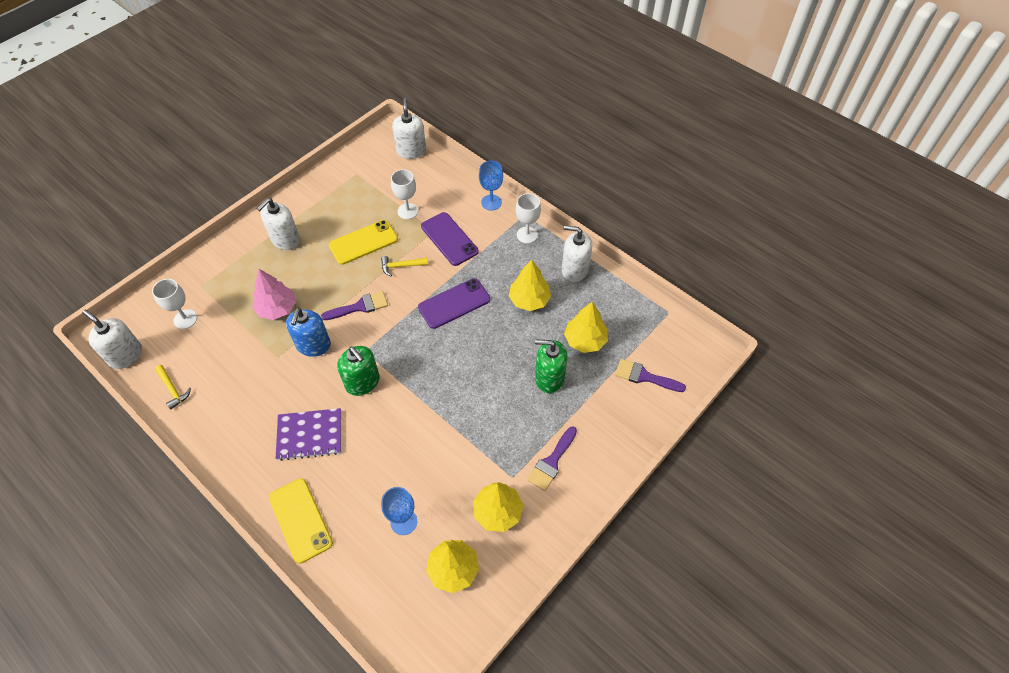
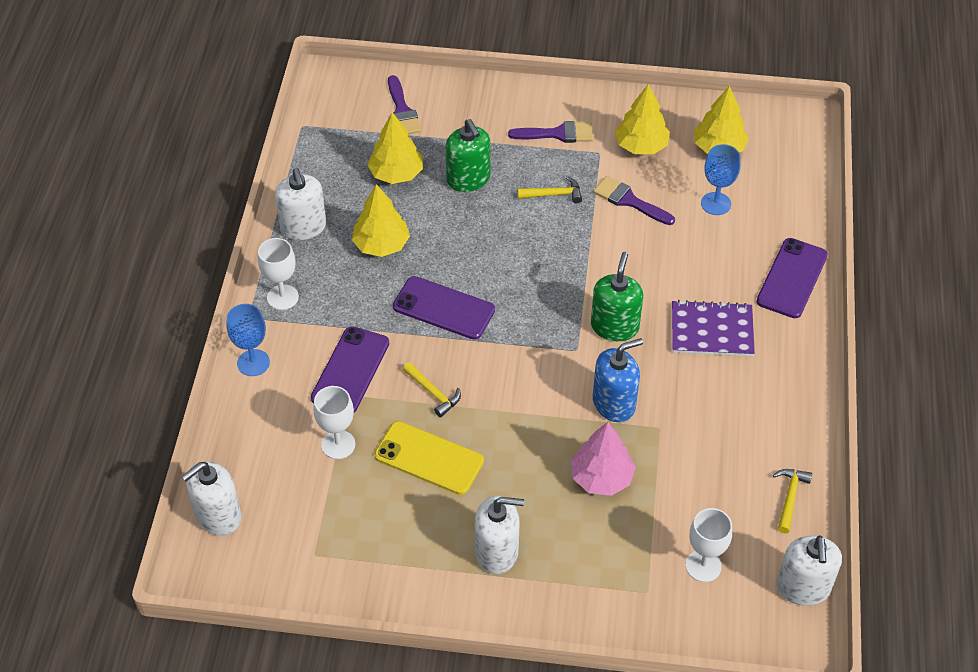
camera: 125 degrees left, 5 degrees down
(300, 520) = (792, 278): yellow phone -> purple phone
(309, 435) = (712, 330): purple notebook -> purple notebook turned 45 degrees counterclockwise
(360, 306) = (525, 395): purple brush -> purple brush (629, 201)
(496, 420) = (554, 194): none -> yellow hammer

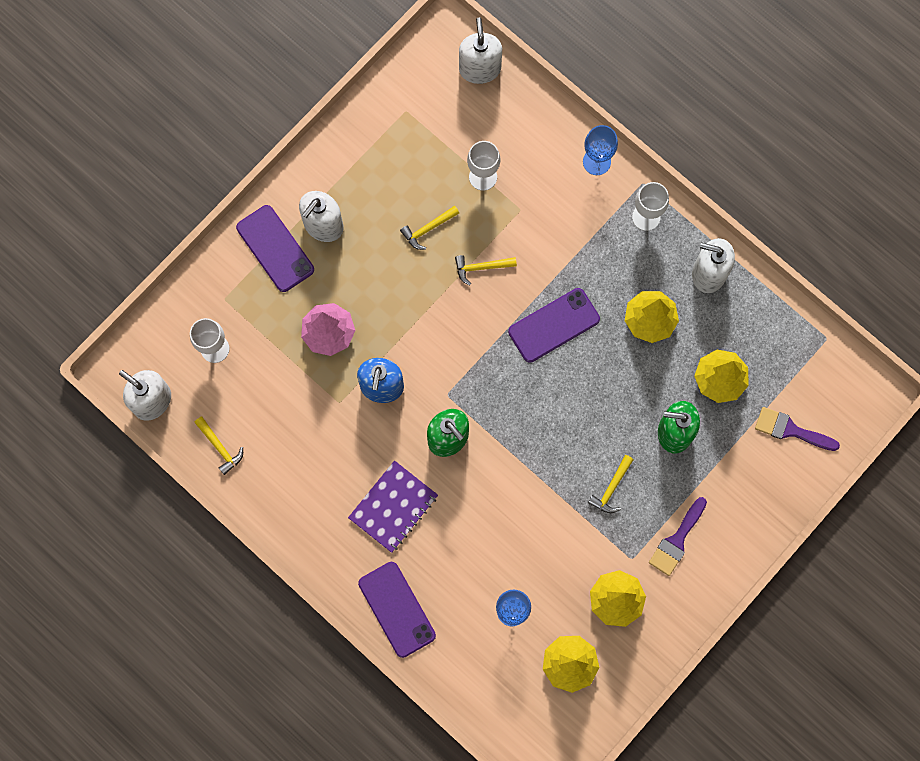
camera: 125 degrees right, 25 degrees up
(350, 370) = (542, 223): purple phone -> purple phone (275, 248)
(429, 458) = (428, 229): yellow phone -> yellow hammer
(629, 201) = (563, 543): purple brush -> none

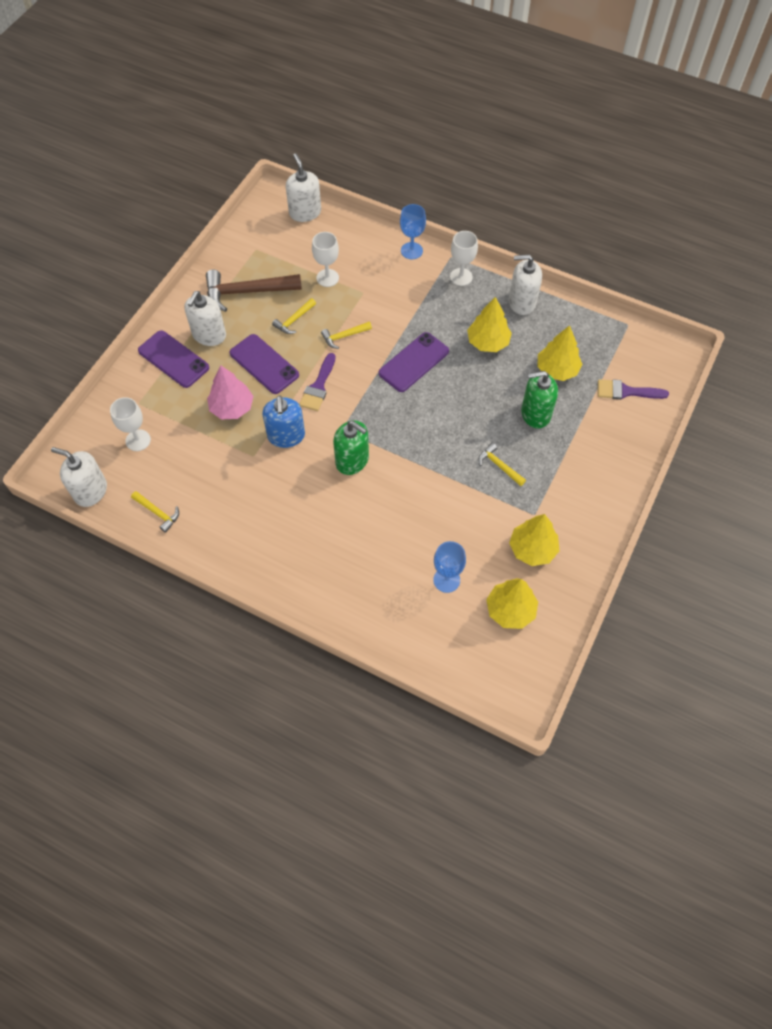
camera: 15 degrees left, 15 degrees down
(381, 173) = (247, 292): none -> brown hammer
(393, 507) = (320, 523): purple notebook -> none
(397, 609) = (345, 603): purple phone -> purple phone (264, 364)
(611, 488) = (499, 466): yellow hammer -> yellow hammer turned 120 degrees clockwise
(677, 540) = (566, 491): purple brush -> purple brush (318, 386)

